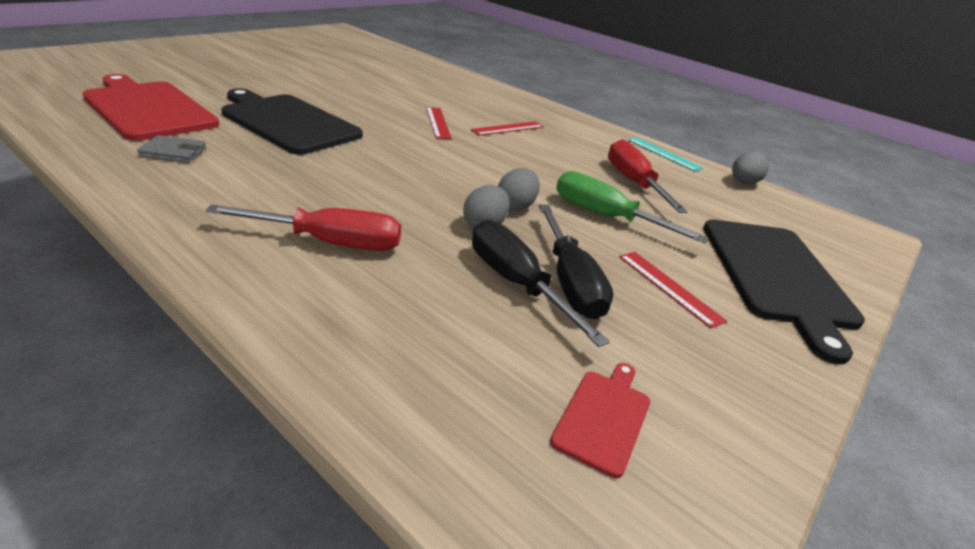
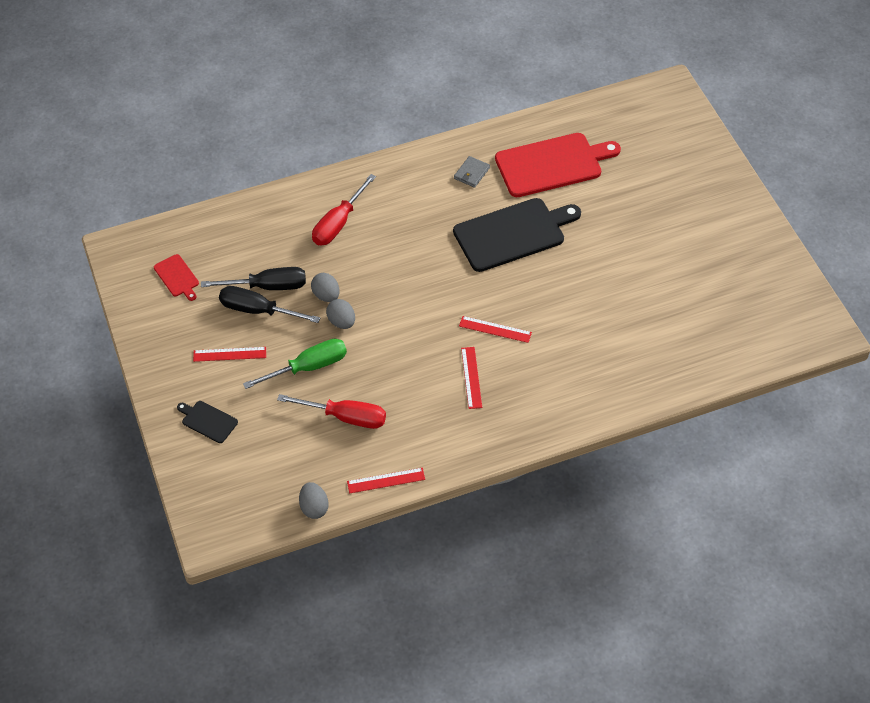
camera: 125 degrees right, 20 degrees up
(663, 154) = (386, 480): turquoise ruler -> red ruler
(777, 276) = (208, 421): black cutting board -> black cutting board, size x0.46

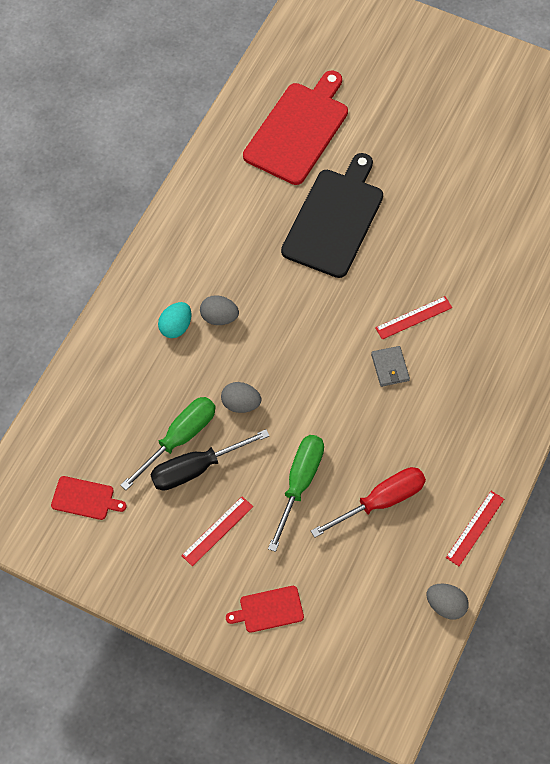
camera: 45 degrees left, 10 degrees up
(208, 421) = (268, 609): black cutting board -> red cutting board
(268, 286) = (179, 438): black screwdriver -> green screwdriver
(339, 223) = (176, 327): red screwdriver -> turquoise egg
(342, 322) = (281, 417): grey egg -> grey egg (219, 317)
(471, 173) = (240, 189): grey wallet -> grey wallet (390, 367)
(471, 377) = (441, 377): red ruler -> none

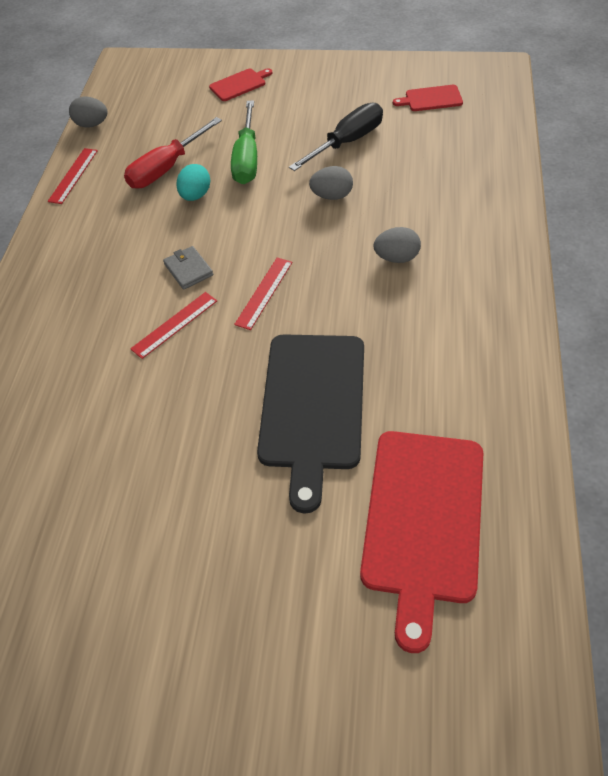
camera: 165 degrees right, 10 degrees down
(176, 327) = (437, 236): turquoise egg -> turquoise egg (195, 195)
(179, 438) = (375, 156): green screwdriver -> none
(217, 531) = (305, 112): red ruler -> red ruler (264, 293)

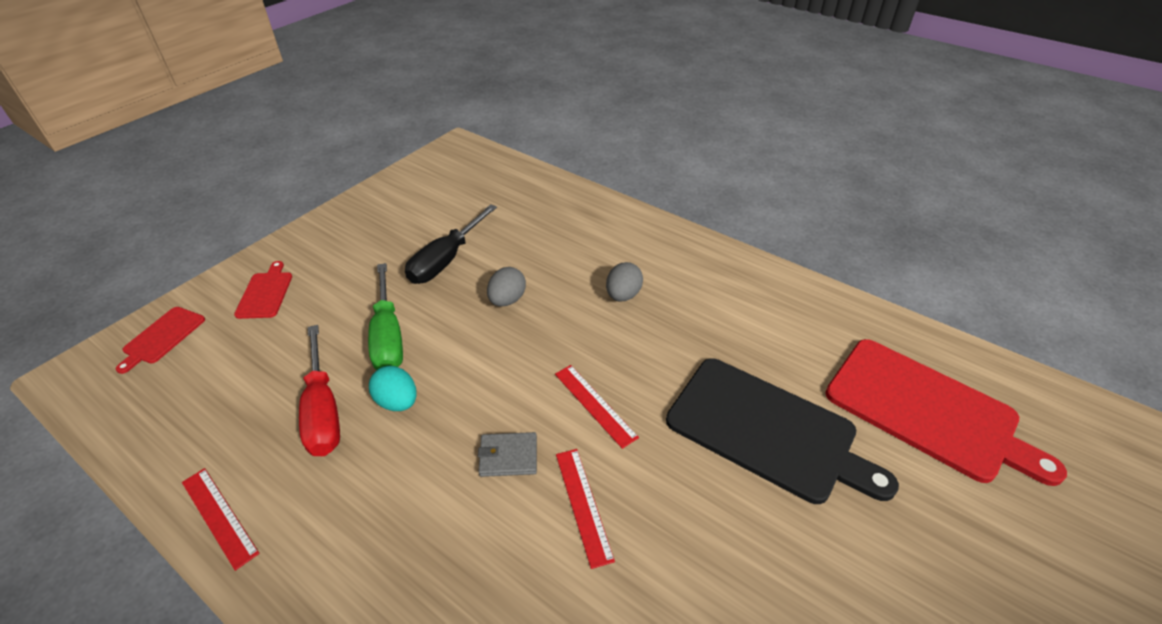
camera: 65 degrees left, 10 degrees down
(92, 124) = (146, 455): grey egg -> none
(247, 159) = (388, 336): green screwdriver -> green screwdriver turned 45 degrees clockwise
(347, 142) = (446, 259): black screwdriver -> black screwdriver turned 135 degrees counterclockwise
(431, 99) = (450, 191): red cutting board -> red cutting board (162, 337)

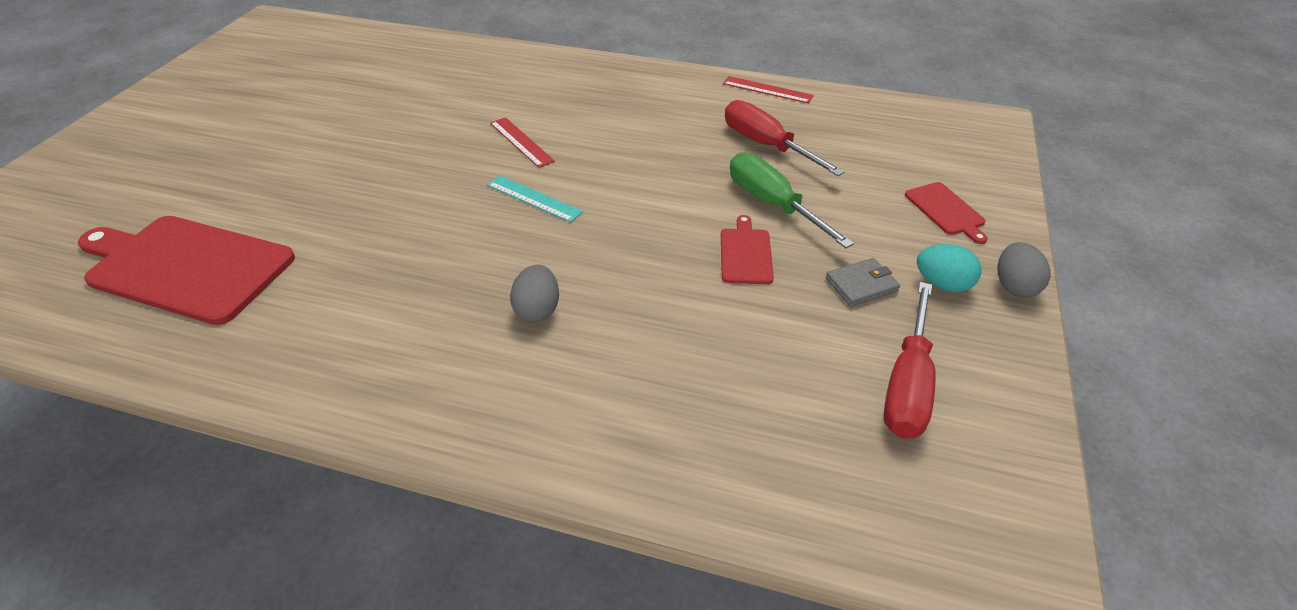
camera: 160 degrees right, 0 degrees up
(162, 337) = (974, 157): red cutting board -> red cutting board (745, 254)
(397, 402) = (711, 163): turquoise egg -> turquoise egg (942, 284)
(431, 205) = (907, 384): none -> red screwdriver
(446, 259) = (794, 299): black screwdriver -> none
(507, 300) = (678, 268): grey egg -> grey egg (1014, 286)
(508, 456) = (593, 153): grey wallet -> grey wallet (861, 285)
(595, 404) = (534, 198): red ruler -> turquoise ruler
(767, 430) = (365, 215): black cutting board -> none

